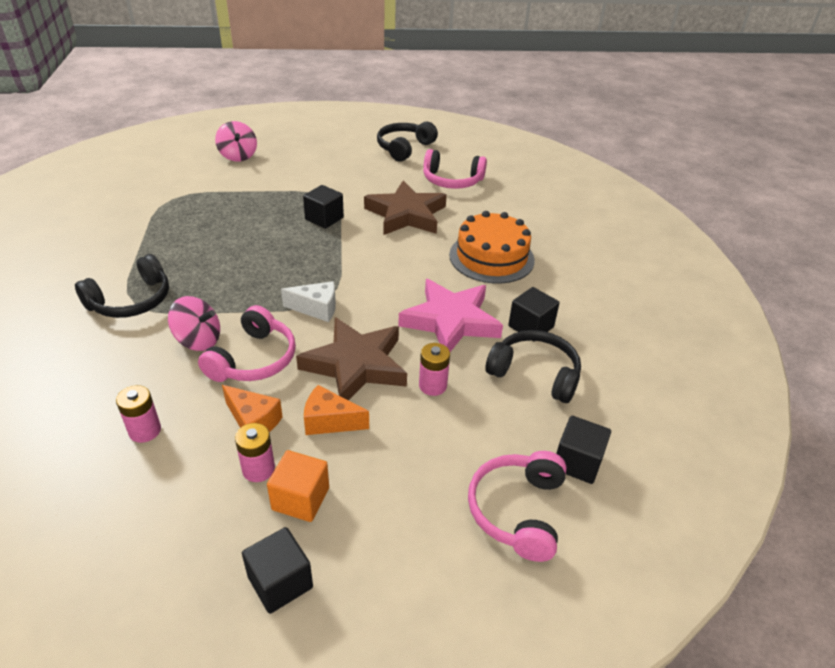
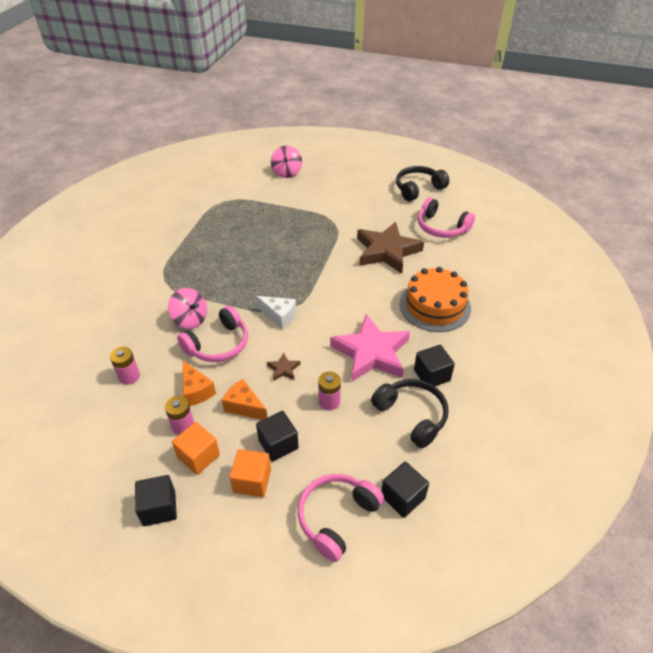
camera: 25 degrees right, 5 degrees up
(131, 301) = (162, 277): black headphones -> none
(324, 218) = (322, 241): black cube -> black cube (278, 444)
(356, 365) = (283, 369): brown star -> brown star, size x0.41
(389, 505) = (252, 481): none -> orange cube

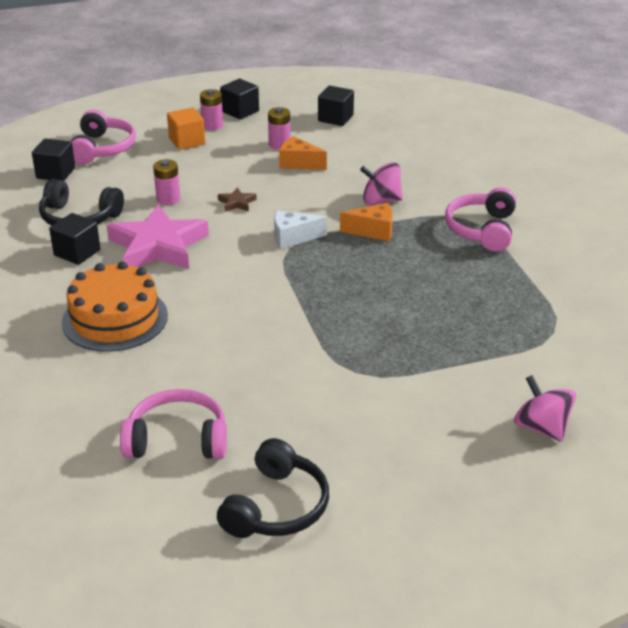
camera: 145 degrees right, 10 degrees down
(129, 376) = (370, 150): pink battery -> pink battery (212, 125)
(198, 456) = (244, 137): orange cube -> none
(218, 344) = (324, 195): pink headphones -> pink headphones (482, 230)
(244, 406) = (243, 170): orange cheese -> orange cheese (373, 231)
(278, 444) = (187, 162): black cube -> black cube (335, 118)
(387, 251) = (234, 361): brown star -> none

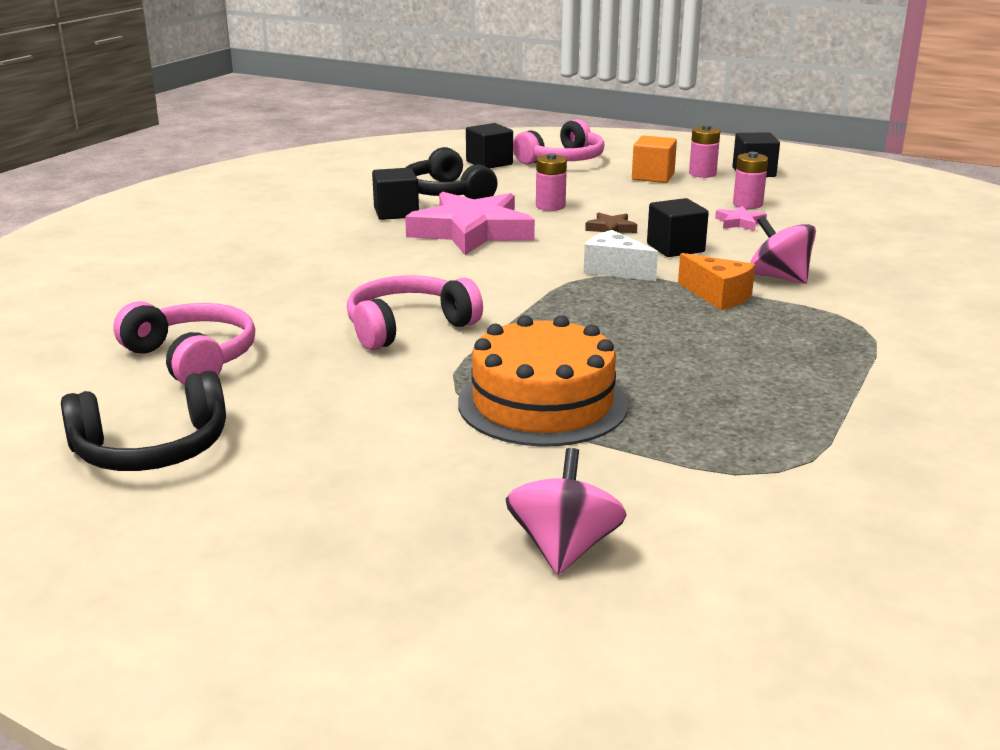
camera: 45 degrees right, 10 degrees down
(115, 318) = (330, 262): orange cake -> orange cake (542, 403)
(298, 163) = (740, 223): orange cheese -> pink star
(335, 118) = (857, 204): black cube -> black cube (675, 248)
(482, 230) = (868, 343): pink headphones -> pink headphones (408, 327)

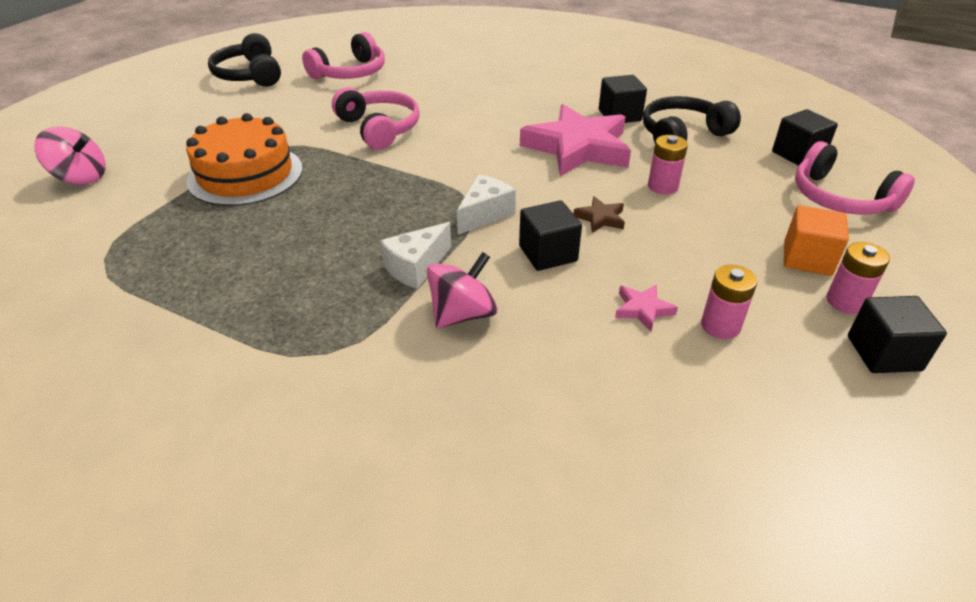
camera: 90 degrees right, 15 degrees up
(718, 296) = (416, 267): orange cheese -> white cheese

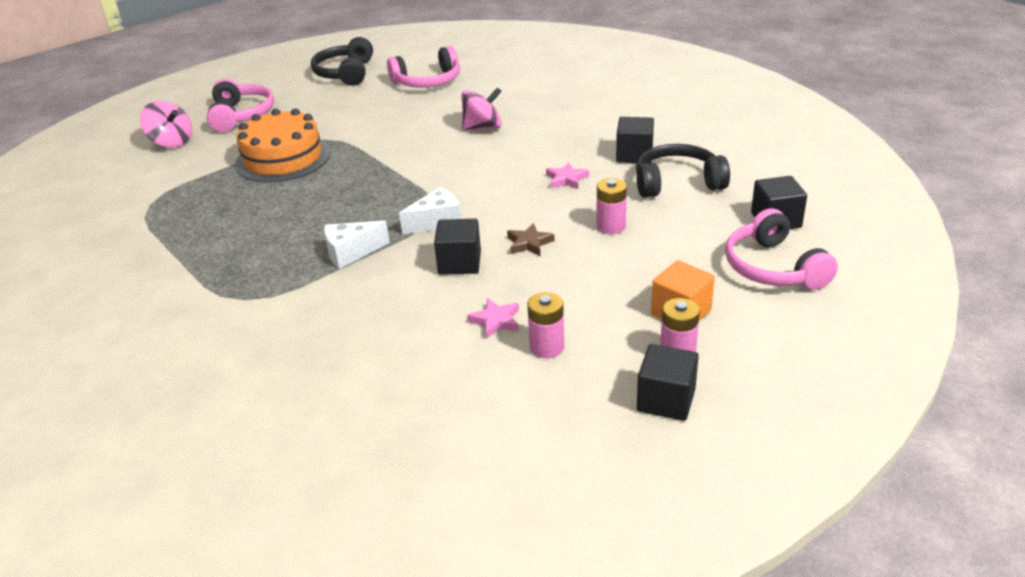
camera: 25 degrees right, 5 degrees down
(379, 128) = (412, 136): pink headphones -> pink headphones (241, 115)
(462, 314) = (356, 294): pink spinning top -> pink spinning top (482, 127)
(577, 148) = (566, 179): pink star -> pink star, size x0.41

